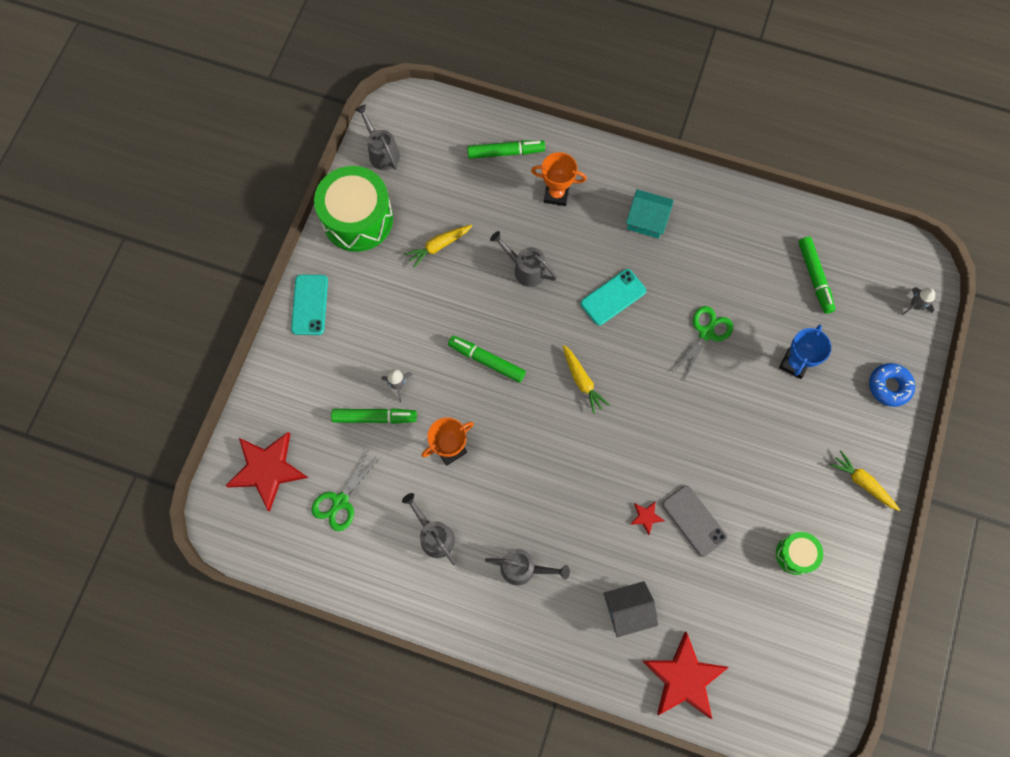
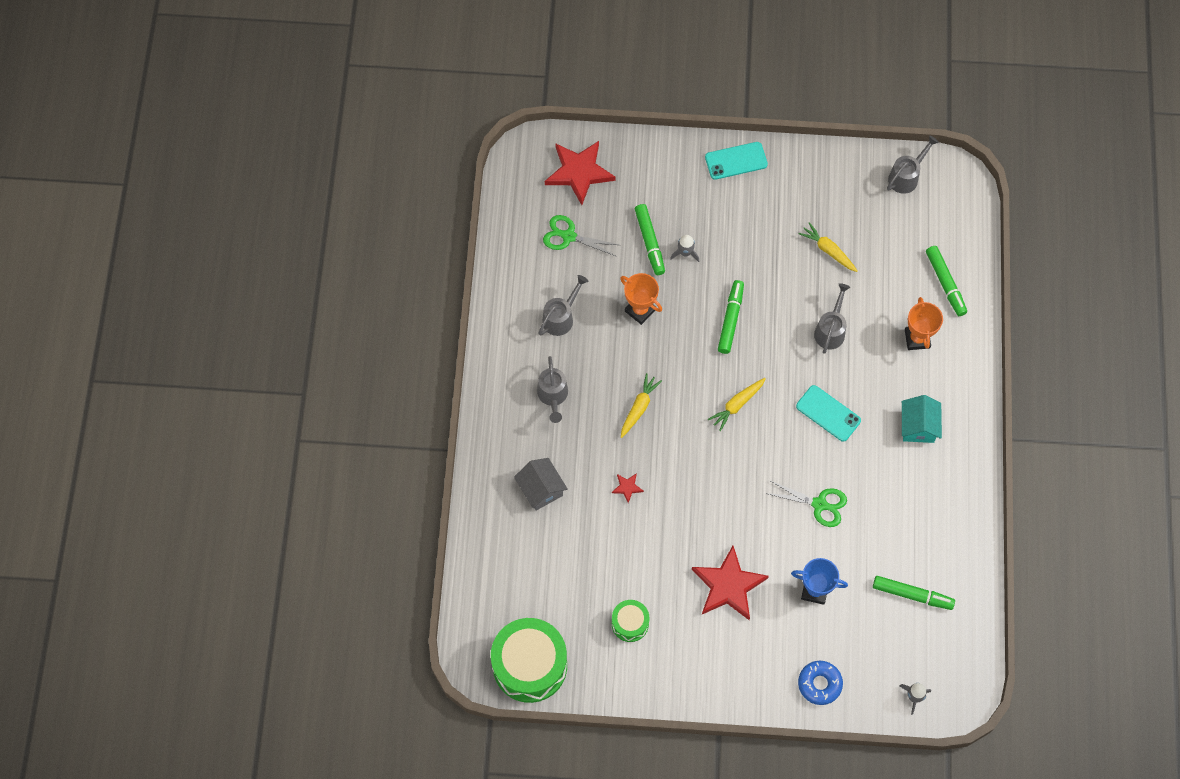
camera: 75 degrees right, 5 degrees down
(357, 219) = (831, 175): green drum -> green drum (530, 665)
(684, 678) = (496, 548): red star -> red star (728, 586)
(694, 521) = (635, 529): grey phone -> none
(814, 277) = (912, 594): green marker -> green marker turned 135 degrees counterclockwise
(862, 483) = (715, 673): yellow carrot -> yellow carrot (639, 407)

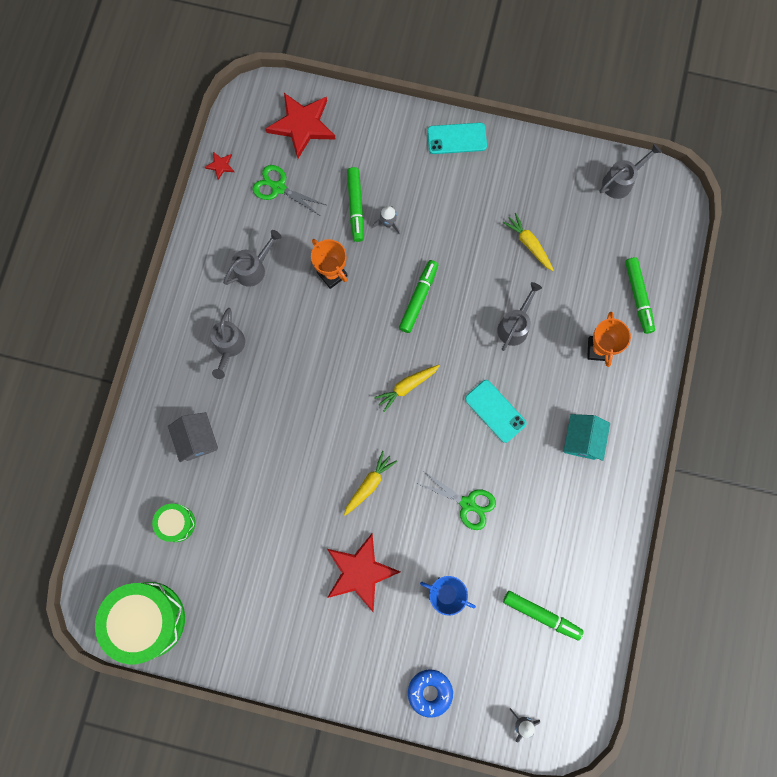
camera: 10 degrees right, 10 degrees up
(627, 487) = (281, 452): red star -> red star (220, 165)
(630, 623) = (255, 594): green drum -> green drum (176, 523)
(639, 407) = (310, 373): yellow carrot -> yellow carrot (369, 484)

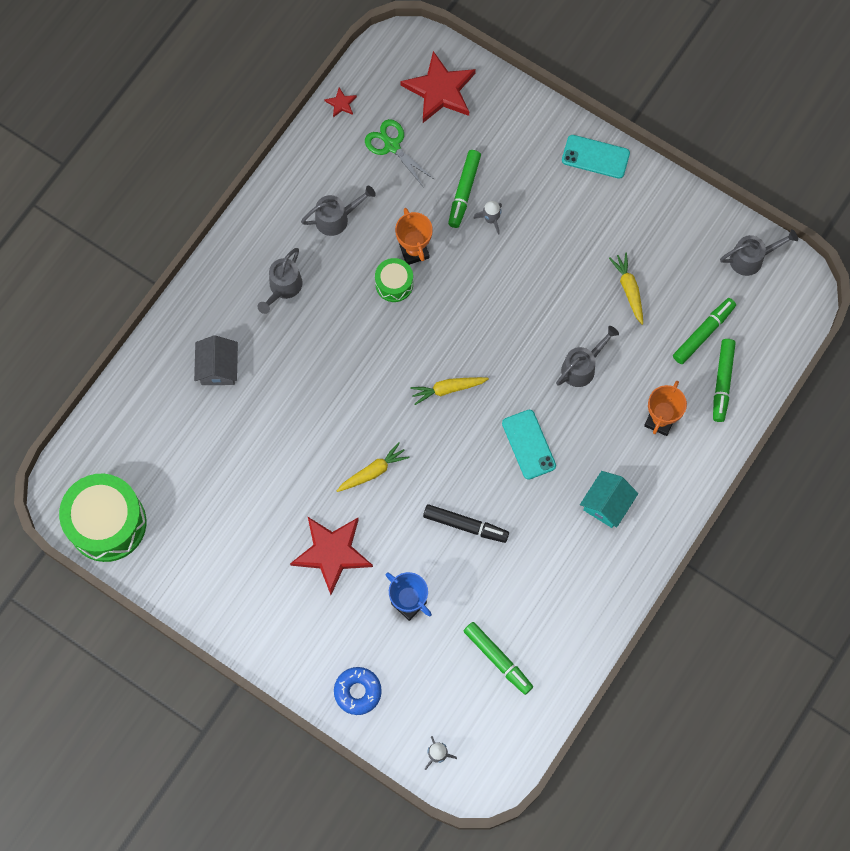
camera: 20 degrees right, 5 degrees down
(176, 523) = (168, 441): green drum -> green drum (394, 284)
(418, 298) = (493, 305): green marker -> green marker (703, 333)
(467, 503) = (465, 525): green scissors -> black marker

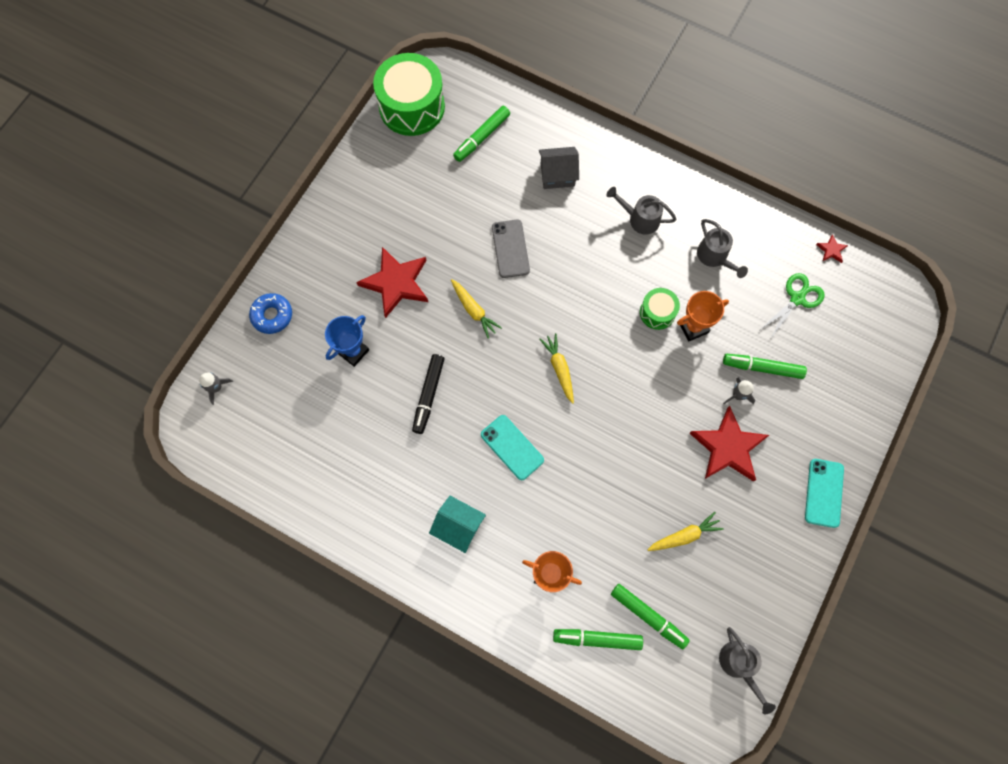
camera: 85 degrees right, 0 degrees up
(304, 426) = (510, 249): none -> grey phone
(440, 90) = (864, 337): red star -> red star (728, 447)
(497, 659) = (304, 433): green marker -> green marker (482, 137)
(528, 444) = (512, 447): turquoise phone -> turquoise phone turned 75 degrees clockwise
(582, 367) = (596, 494): grey watering can -> none

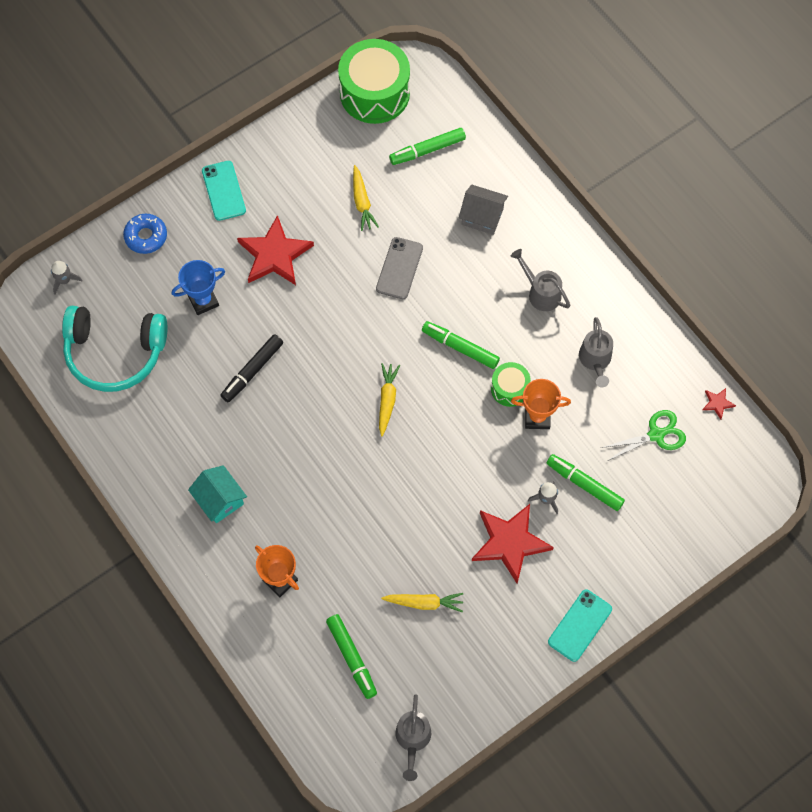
camera: 25 degrees right, 5 degrees down
(296, 434) = (115, 353): none -> turquoise headphones
(474, 310) = (334, 311): yellow carrot -> yellow carrot (362, 202)
(512, 447) = (305, 452): turquoise phone -> turquoise phone (224, 191)
(597, 639) = (294, 656): green marker -> green marker (460, 348)

